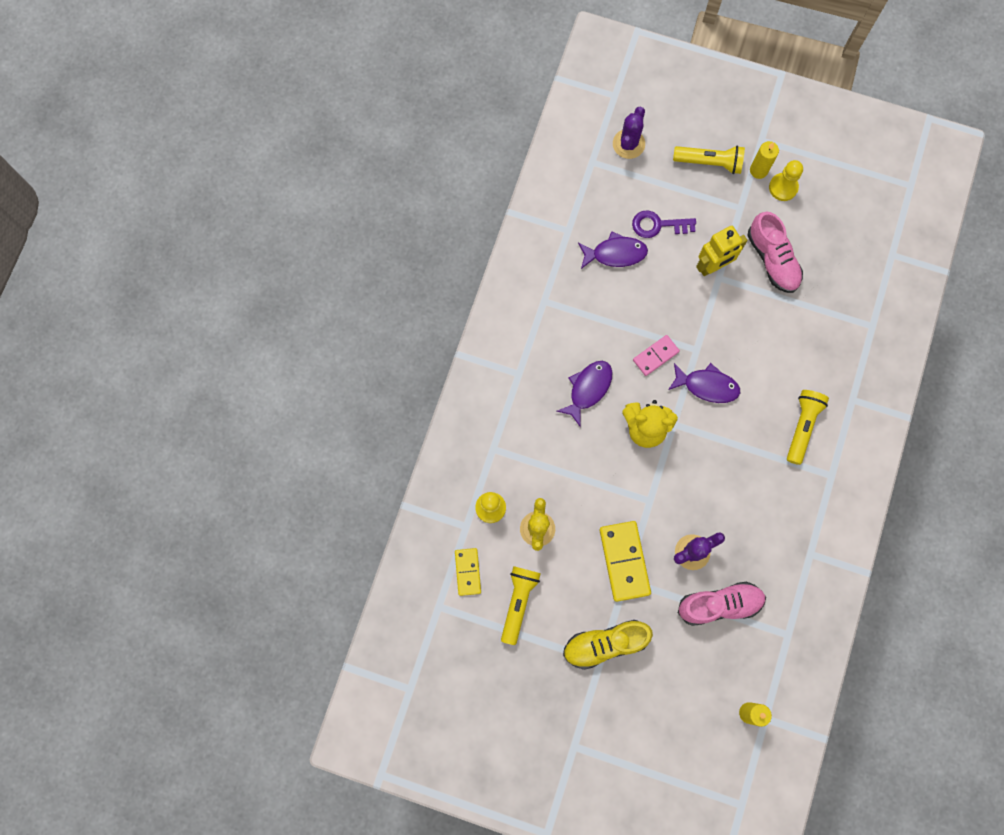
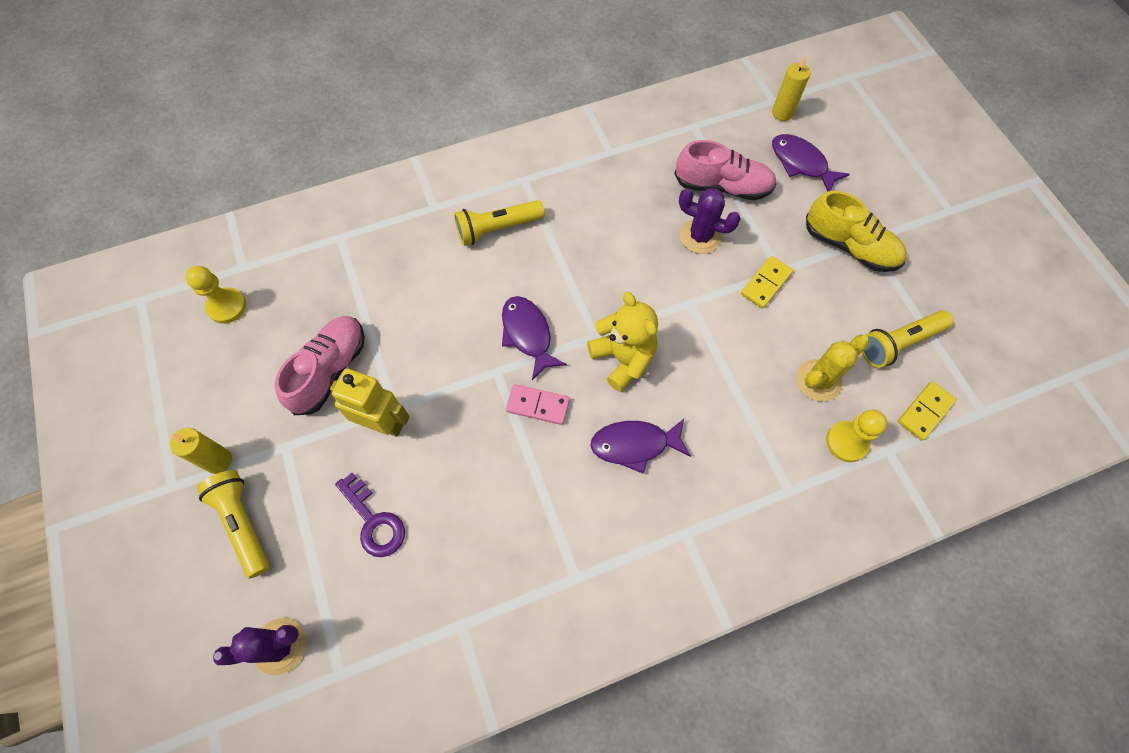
camera: 130 degrees left, 10 degrees down
(615, 253) = (448, 542): purple fish -> purple fish (801, 163)
(624, 561) = (766, 283): yellow domino -> yellow domino, size x0.60
(719, 605) = (722, 186): pink shoe -> pink shoe turned 150 degrees clockwise
(783, 187) = (226, 419): yellow pawn -> yellow pawn (227, 306)

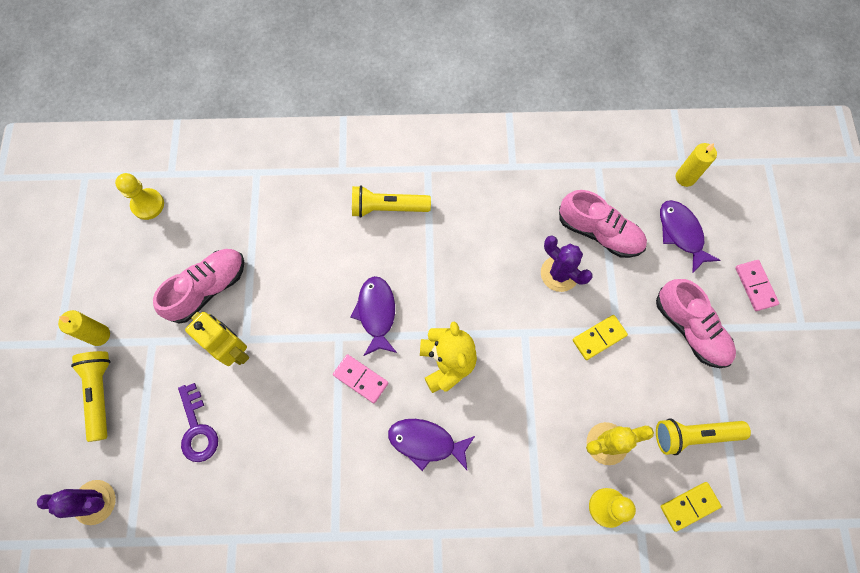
camera: 20 degrees right, 5 degrees up
(849, 246) = (690, 329): yellow shoe -> pink shoe
(891, 188) = (755, 286): none -> pink domino

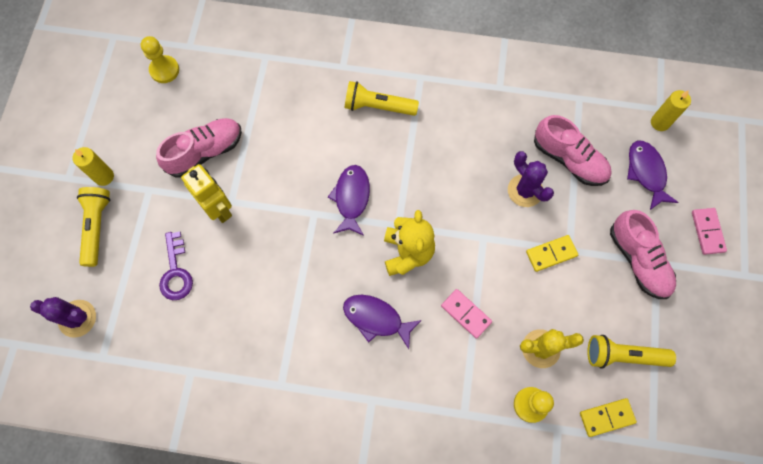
camera: 10 degrees right, 0 degrees up
(361, 379) = (327, 253): pink domino -> pink domino (466, 314)

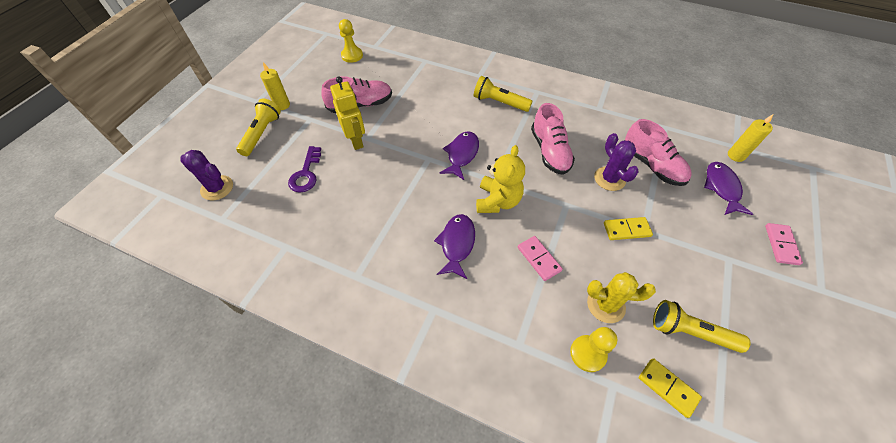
camera: 15 degrees right, 15 degrees down
(376, 319) = (457, 244): purple fish -> purple fish turned 60 degrees clockwise
(606, 417) = (667, 388): yellow domino -> yellow domino turned 45 degrees clockwise
(638, 260) = (710, 253): pink shoe -> pink shoe (549, 151)

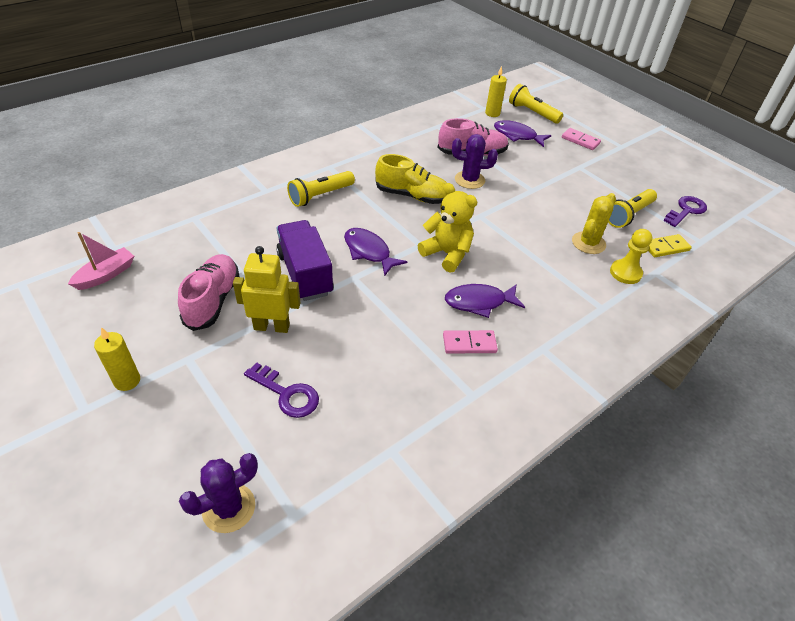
camera: 65 degrees left, 10 degrees down
(262, 133) = (164, 422): yellow flashlight -> yellow flashlight (532, 113)
(352, 56) = (106, 275): yellow pawn -> pink boat
(413, 133) = (305, 274): none -> purple truck
(457, 244) = (479, 302): purple fish -> purple fish turned 45 degrees counterclockwise
(539, 259) = (526, 258): pink domino -> pink domino (469, 343)
(549, 151) = (412, 196): pink shoe -> yellow shoe
(626, 230) = (526, 198): yellow domino -> none
(765, 398) = (686, 210): none -> purple key

